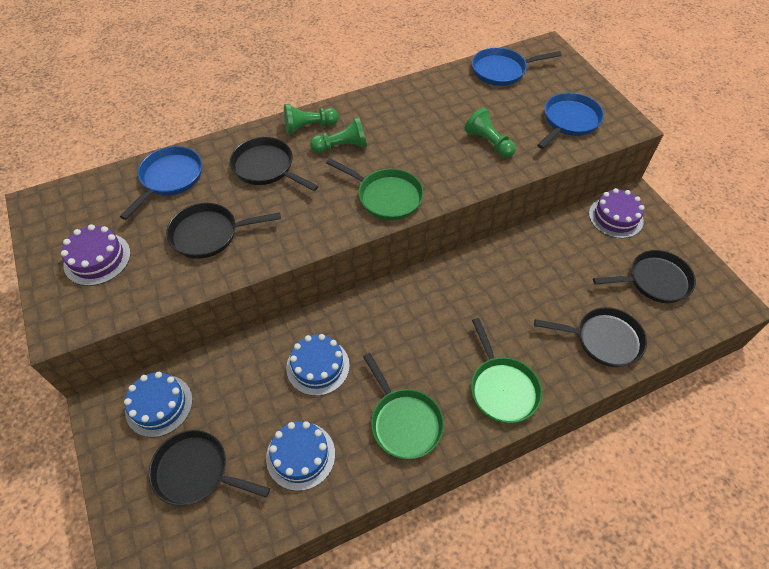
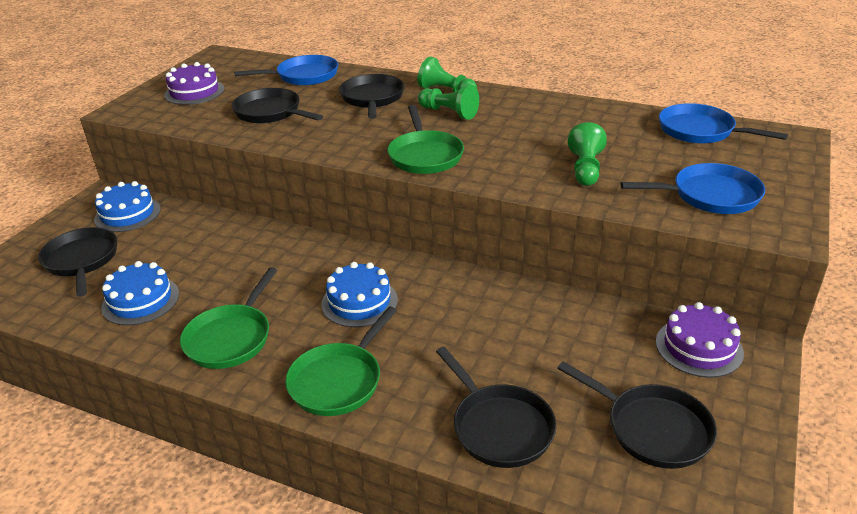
camera: 50 degrees right, 20 degrees down
(318, 366) = (241, 261): blue cake -> blue cake (359, 302)

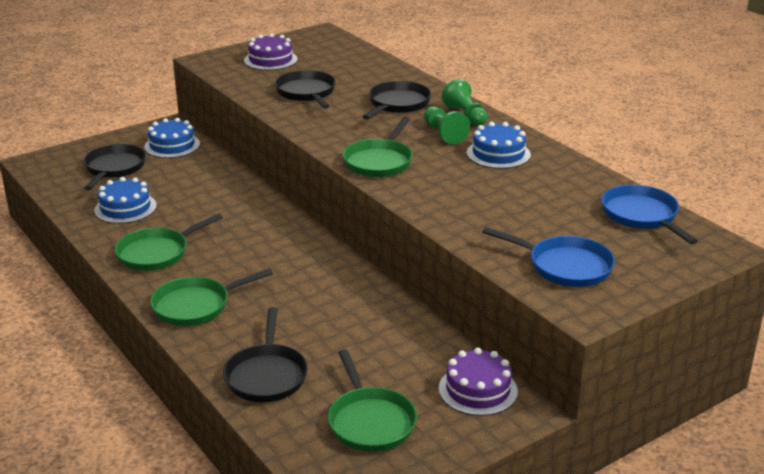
camera: 30 degrees right, 5 degrees down
(303, 76) = (367, 69): blue pan -> none
(359, 302) = (264, 262): blue cake -> blue cake (498, 154)
(585, 169) = (492, 212): green pawn -> none
(652, 428) = (370, 421): black pan -> green pan

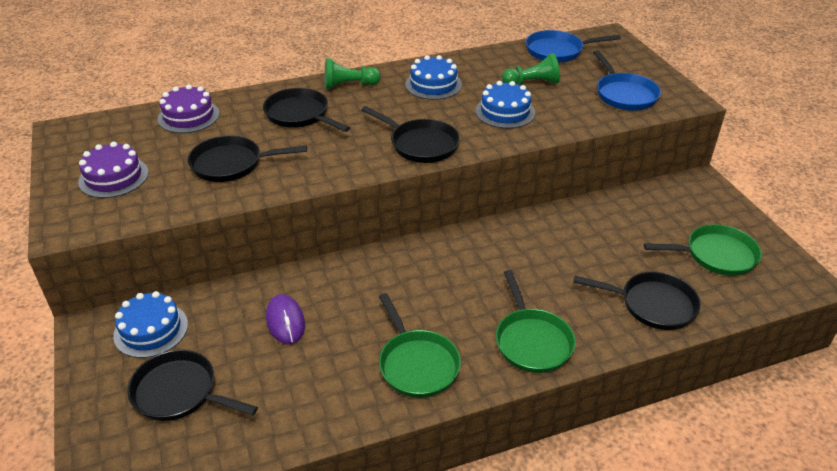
camera: 75 degrees left, 10 degrees up
(125, 208) = (297, 386): blue cake -> blue cake (505, 112)
(193, 191) = (285, 321): none -> purple mouse
(379, 161) = (420, 144): green pan -> black pan
(443, 134) = (380, 102): green pawn -> green pawn (532, 83)
(478, 390) = (676, 196): purple cake -> purple cake (188, 116)
(564, 266) = (624, 94): blue pan -> blue pan turned 120 degrees clockwise

